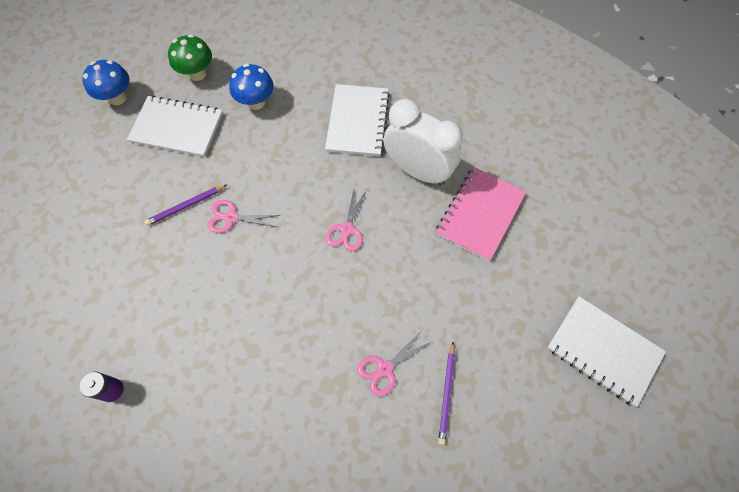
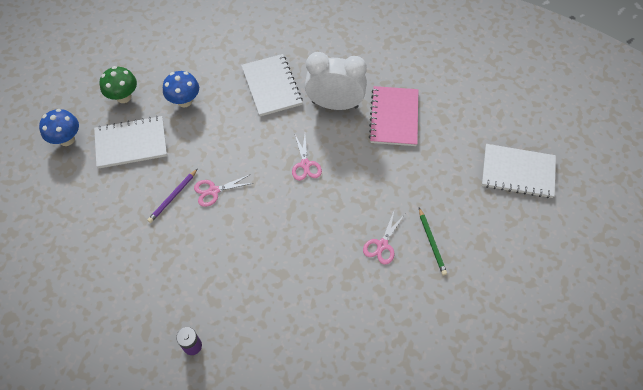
camera: 25 degrees left, 5 degrees down
(447, 394) = (432, 242): purple pencil -> green pencil

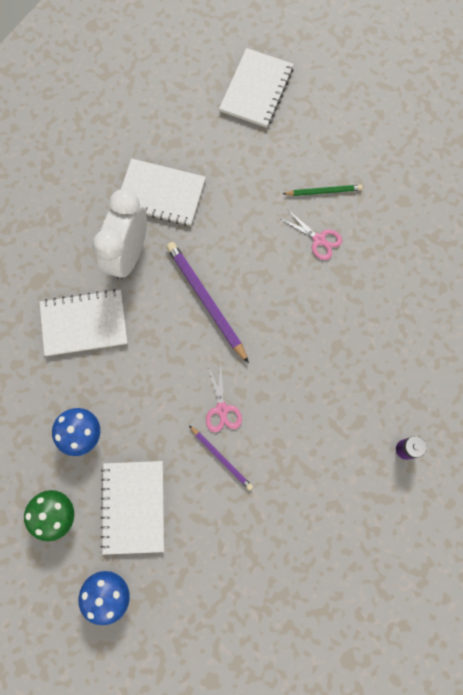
camera: 80 degrees left, 15 degrees up
(305, 164) = (206, 301): pink scissors -> purple pencil
(394, 117) = (161, 193): pink notebook -> white notebook

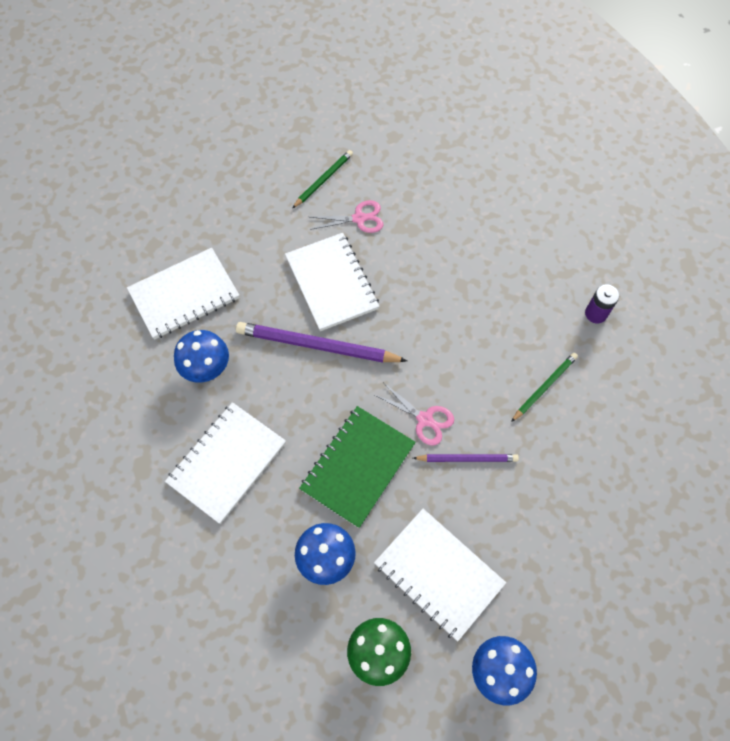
camera: 45 degrees left, 10 degrees down
(128, 254) = (207, 369): white clock -> blue mushroom
(153, 399) = (358, 467): none -> green notebook
(256, 89) = (182, 148): white notebook -> white notebook (331, 283)
(317, 462) = (544, 387): none -> green pencil

